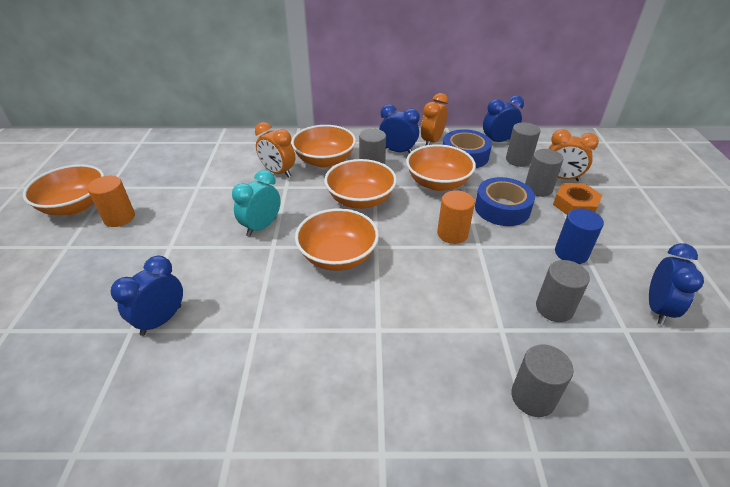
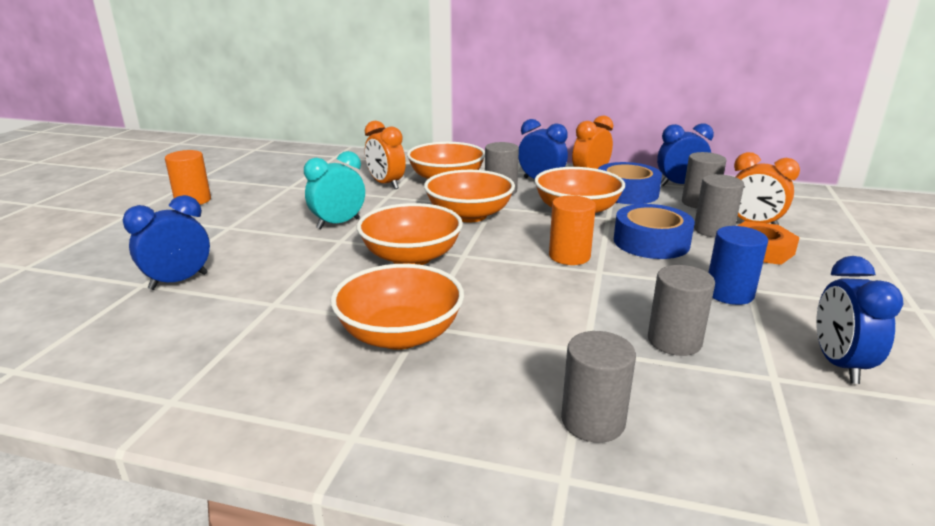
camera: 15 degrees right, 15 degrees down
(75, 206) = (157, 187): orange bowl -> orange bowl (400, 334)
(657, 308) = (839, 364): blue clock -> blue clock turned 150 degrees clockwise

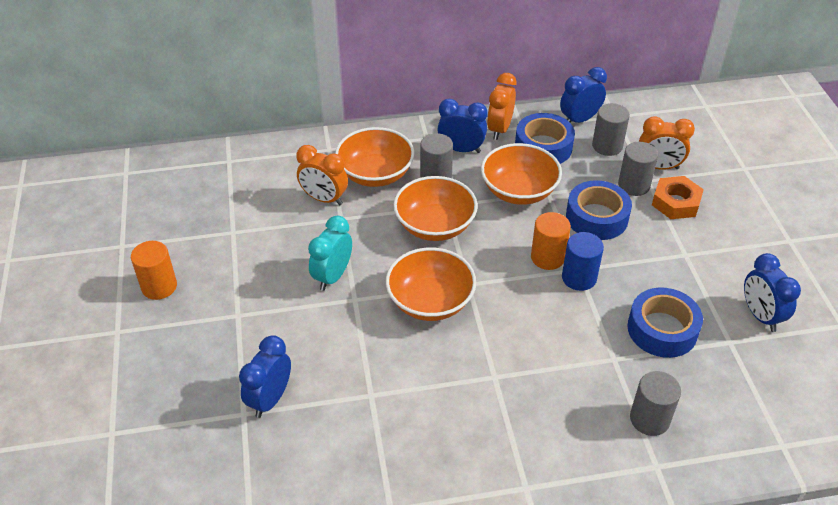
camera: 25 degrees left, 20 degrees up
(400, 334) = (488, 391): orange bowl -> none
(674, 341) = (662, 329): grey cylinder -> blue tape
(729, 293) = (675, 265): blue cylinder -> blue cylinder (579, 278)

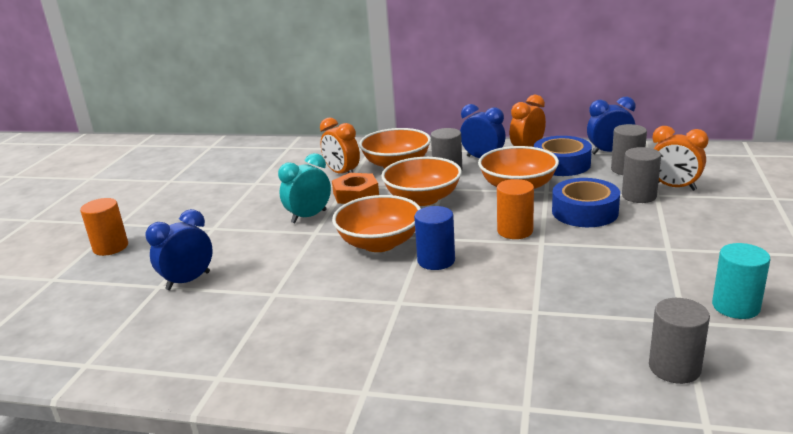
camera: 25 degrees right, 20 degrees down
(159, 286) = (172, 204): orange cylinder -> orange cylinder (110, 247)
(579, 278) = (537, 248): blue cylinder -> blue cylinder (436, 260)
(649, 419) = (544, 366): grey cylinder -> grey cylinder (674, 368)
(662, 329) = (605, 298): blue tape -> none
(676, 202) = (679, 212): orange nut -> orange nut (356, 194)
(760, 316) = (735, 306): blue clock -> turquoise cylinder

